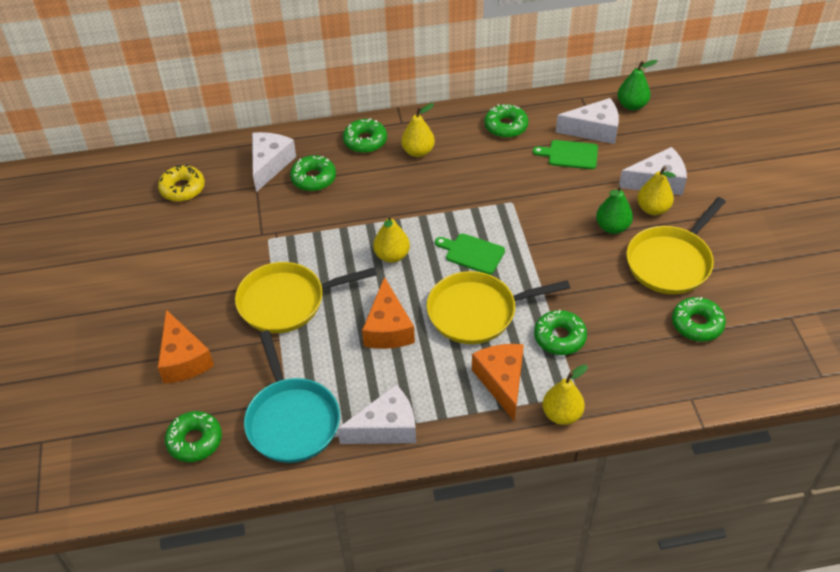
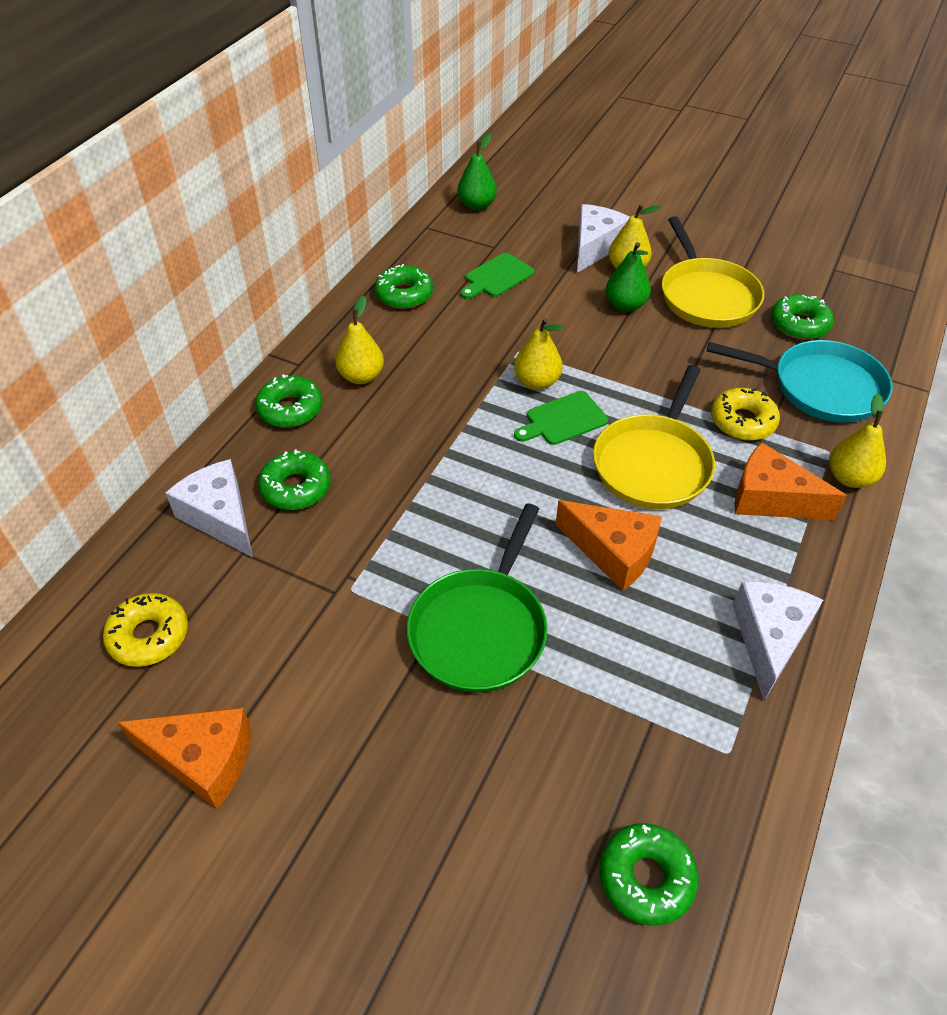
camera: 55 degrees left, 0 degrees up
(183, 359) = (479, 811): orange cheese -> orange cheese (202, 760)
(286, 302) = (480, 629): yellow pan -> green pan
(292, 420) = (689, 733): turquoise pan -> turquoise pan (821, 387)
(392, 255) = (501, 486): yellow pear -> yellow pear (537, 382)
(559, 337) = (742, 421): green donut -> yellow donut
(594, 130) = (481, 244): white cheese -> none

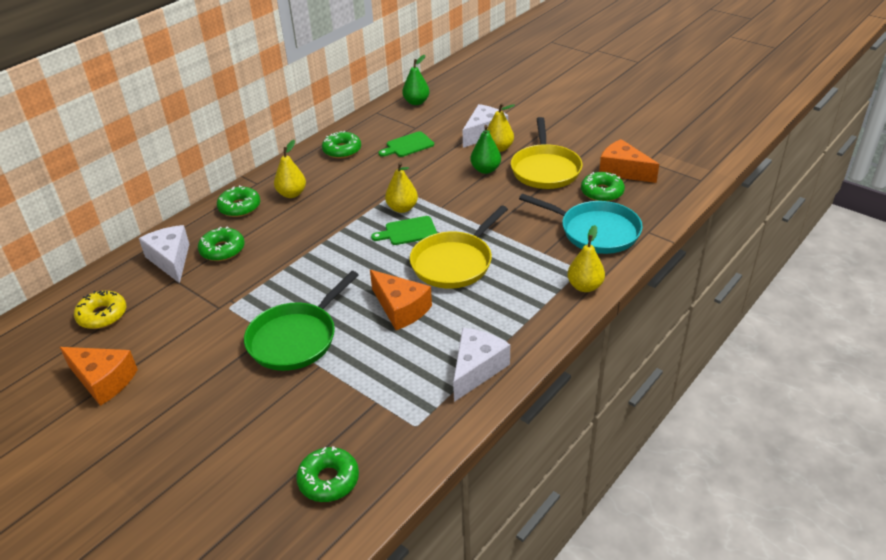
camera: 15 degrees right, 10 degrees down
(742, 421) = (528, 245): yellow donut -> none
(771, 498) = (523, 292): orange cheese -> orange cheese (623, 171)

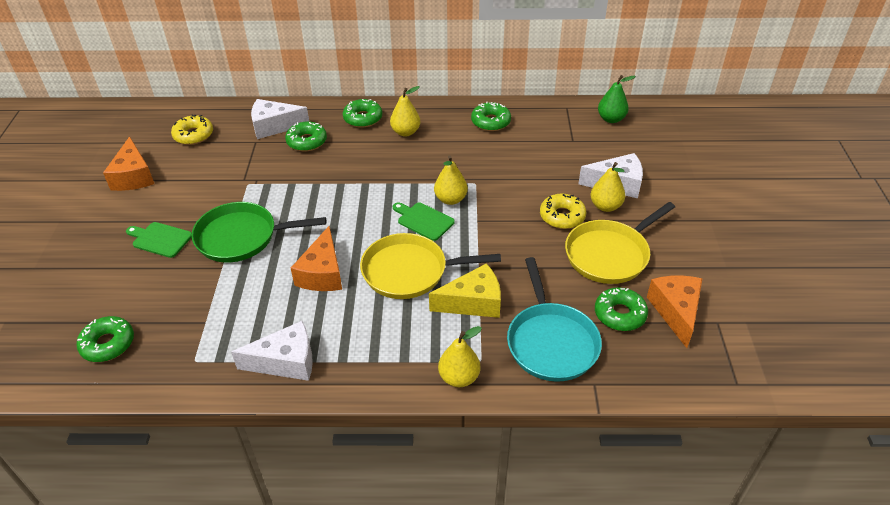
camera: 50 degrees right, 5 degrees up
(171, 260) = (274, 126): white cheese -> white cheese turned 120 degrees counterclockwise
(408, 145) = (541, 151): green cutting board -> green cutting board (160, 239)
(485, 170) = (562, 216): green pear -> yellow donut
(521, 247) = (473, 302): none -> yellow cheese

